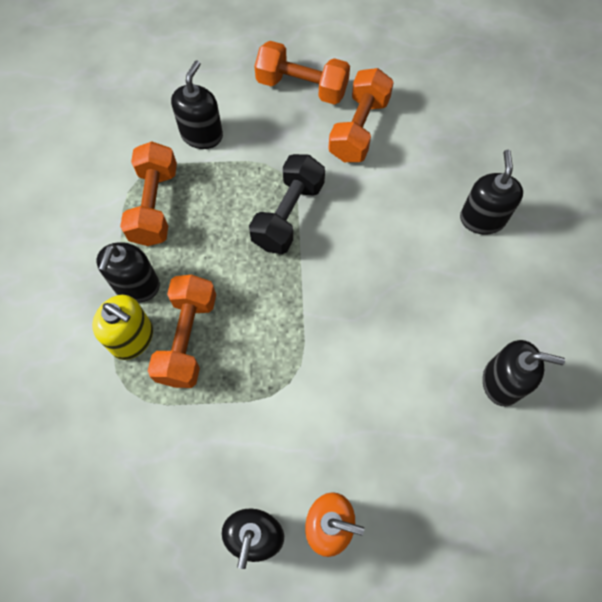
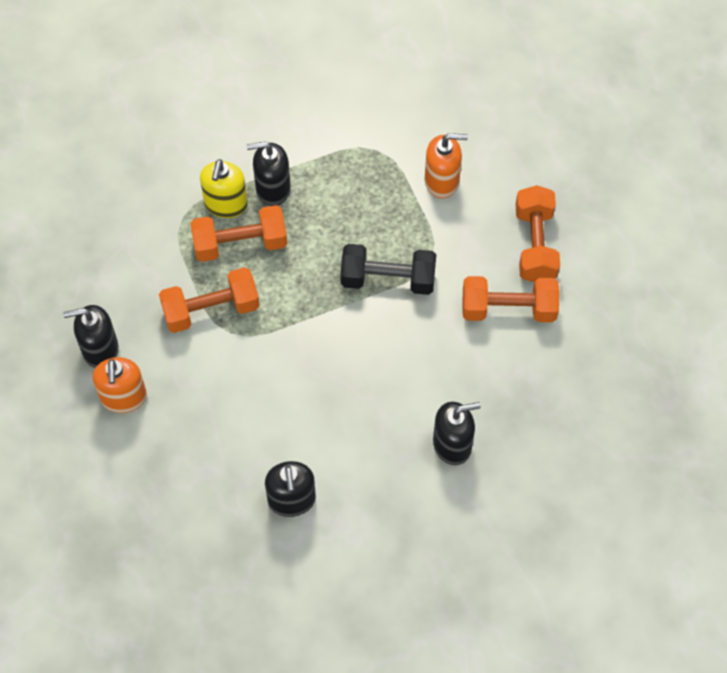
camera: 70 degrees right, 5 degrees down
(154, 205) = (353, 172): orange dumbbell -> orange dumbbell (211, 310)
(202, 135) = (442, 181): black soap dispenser -> orange soap dispenser

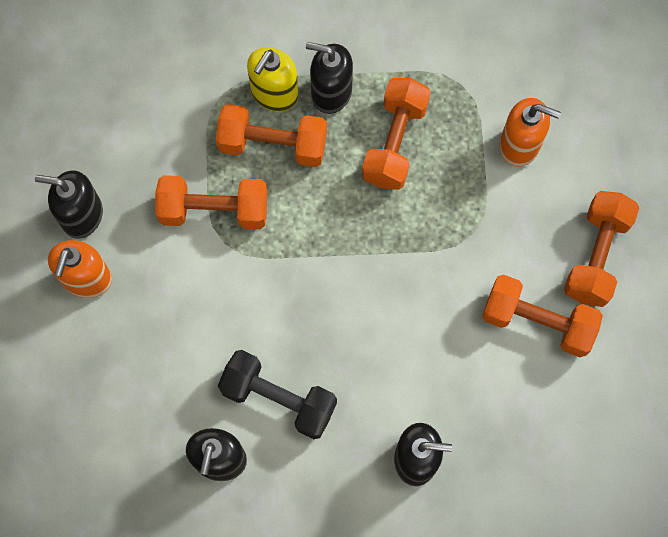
camera: 20 degrees right, 10 degrees up
(340, 211) = (394, 143): none -> orange dumbbell
(388, 279) = (417, 241): black dumbbell -> black dumbbell (278, 399)

